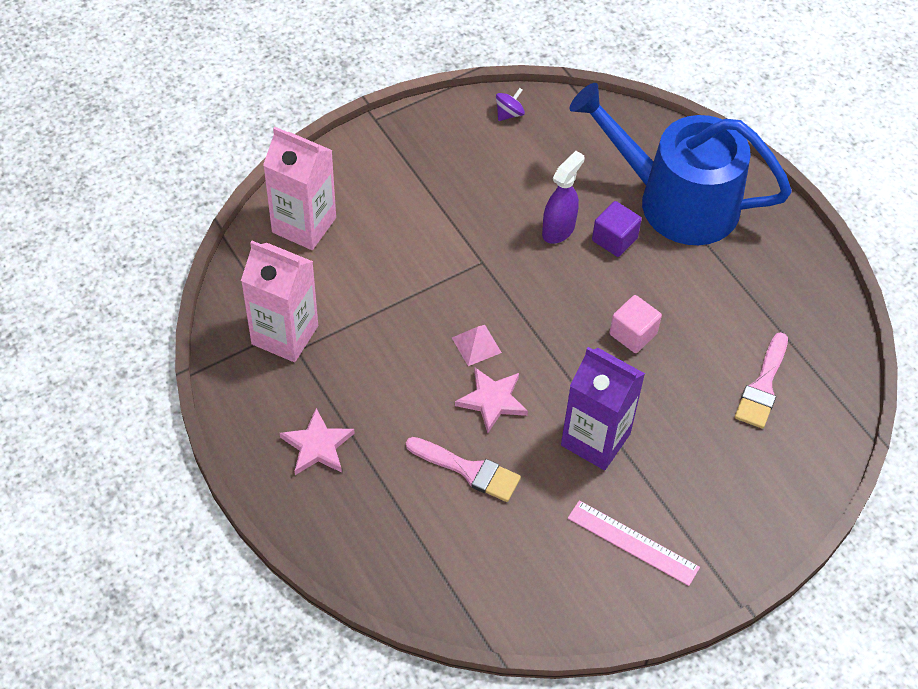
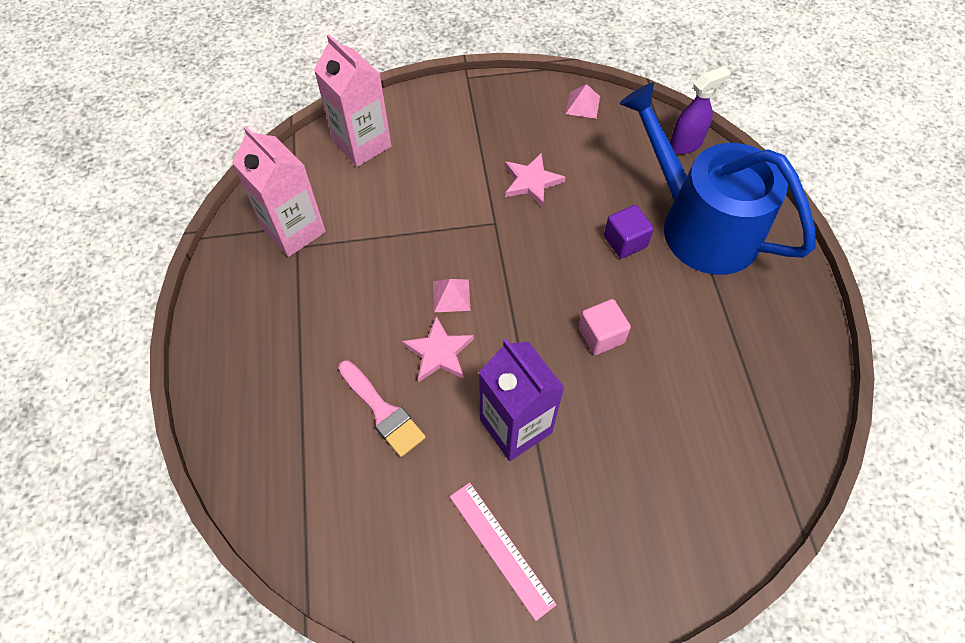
camera: 25 degrees right, 5 degrees up
(317, 446) = (265, 338): pink star -> pink star (531, 182)
(509, 114) = (582, 105): purple spinning top -> pink pyramid
(558, 229) = (577, 216): purple spray bottle -> purple spray bottle (686, 144)
(762, 386) = (707, 434): pink brush -> none

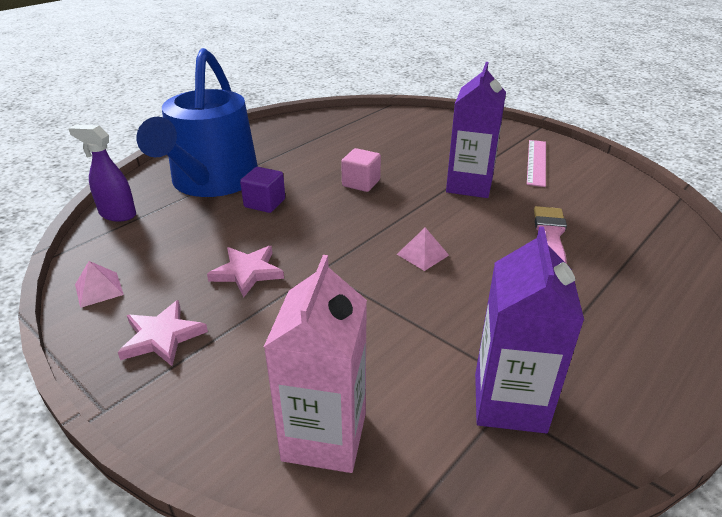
camera: 130 degrees left, 25 degrees down
(294, 230) = (509, 402): pink carton -> purple carton
(439, 352) = (474, 235): pink star -> pink star (162, 336)

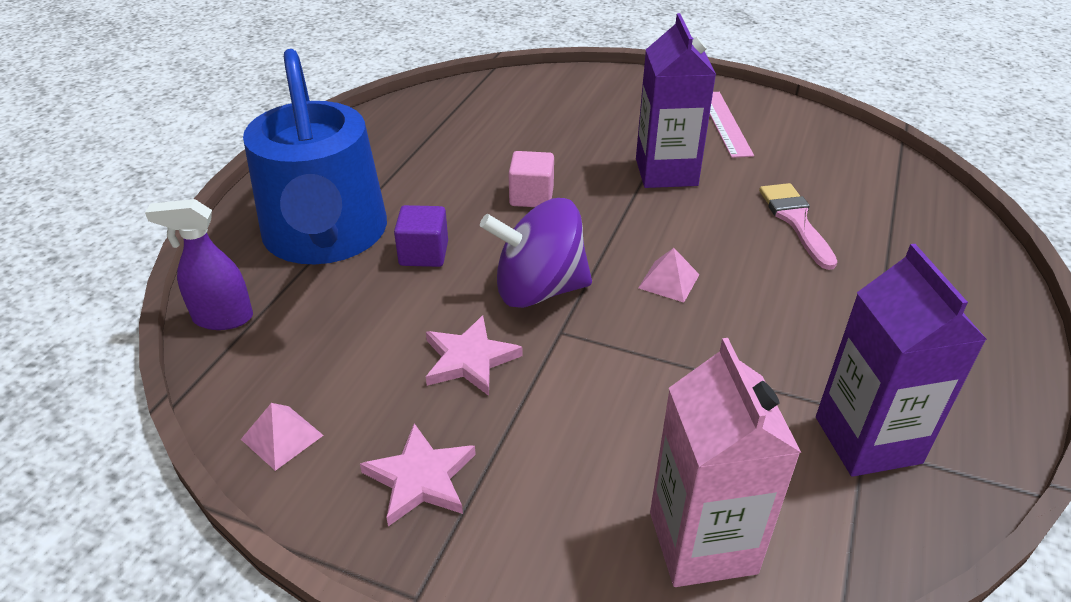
camera: 20 degrees left, 5 degrees up
(325, 240) = (538, 289): none -> purple spinning top

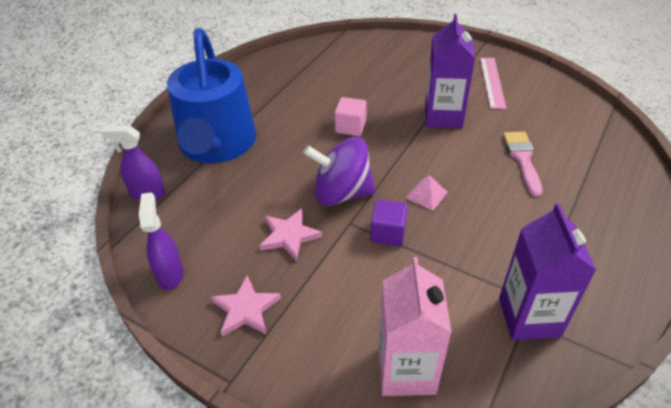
camera: 10 degrees right, 5 degrees up
(282, 437) = (170, 274): pink pyramid -> purple spray bottle
(424, 253) = (274, 161): purple cube -> purple cube (388, 233)

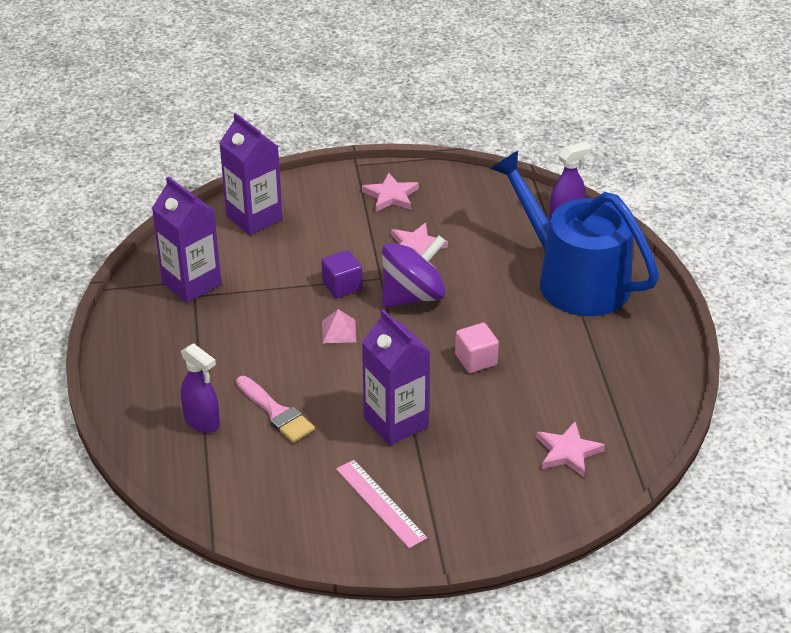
camera: 140 degrees right, 5 degrees down
(170, 274) = (468, 187): purple spray bottle -> purple spray bottle (202, 422)
(359, 60) = (568, 452): none -> pink star
(406, 370) = (254, 218): pink carton -> purple carton

